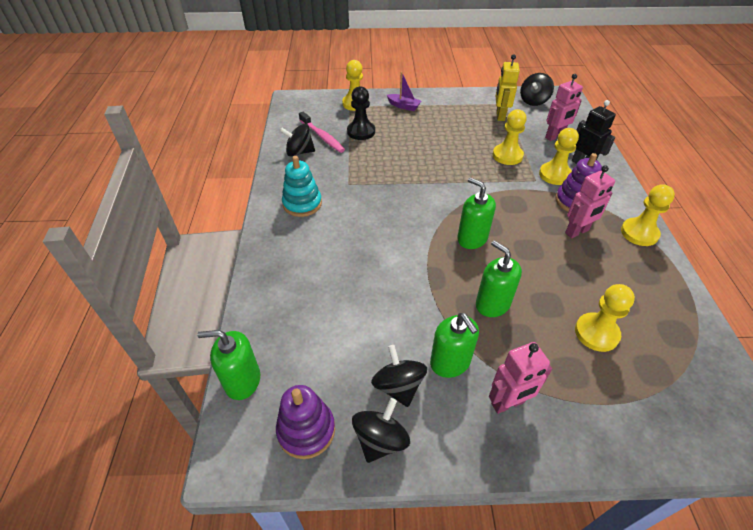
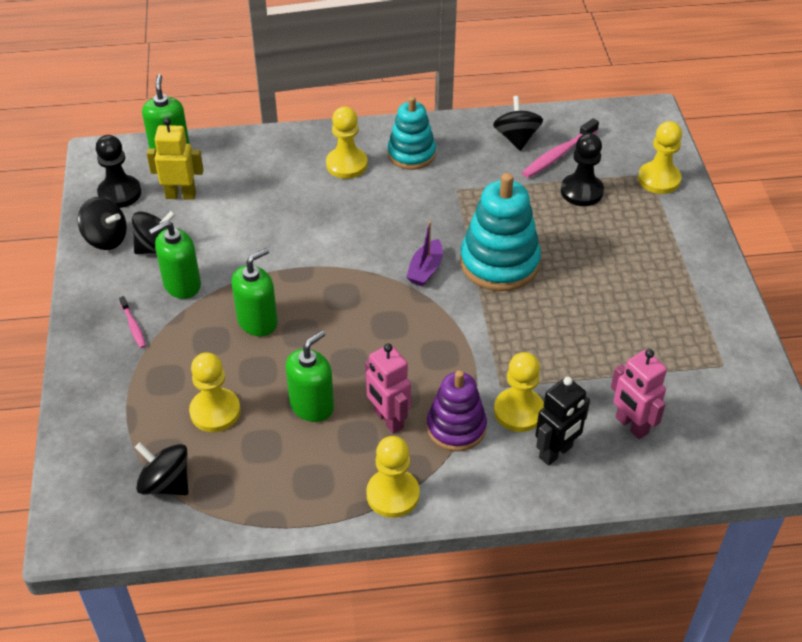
camera: 85 degrees right, 0 degrees up
(306, 430) = (119, 193): purple stacking toy -> black pawn
(403, 106) = (669, 234): purple boat -> purple boat (425, 270)
(426, 171) = (499, 263): none -> turquoise stacking toy
(472, 238) = (364, 307): green soap dispenser -> green soap dispenser (312, 405)
(500, 116) = (678, 355): yellow robot -> yellow robot (181, 195)
(507, 156) = (558, 356): yellow pawn -> yellow pawn (346, 164)
(508, 403) = (133, 326): pink robot -> pink toothbrush
(533, 101) = (748, 408): black spinning top -> black spinning top (166, 483)

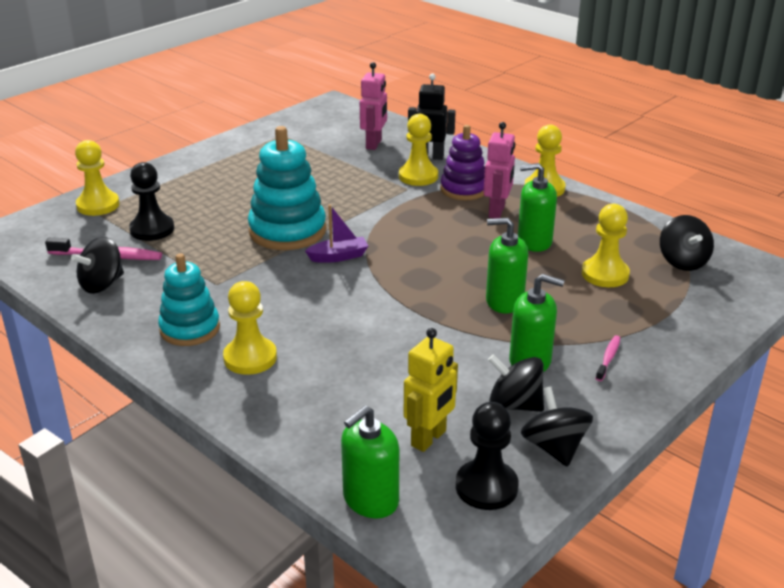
camera: 130 degrees left, 15 degrees down
(181, 195) = (429, 438): yellow robot -> yellow robot turned 105 degrees counterclockwise

